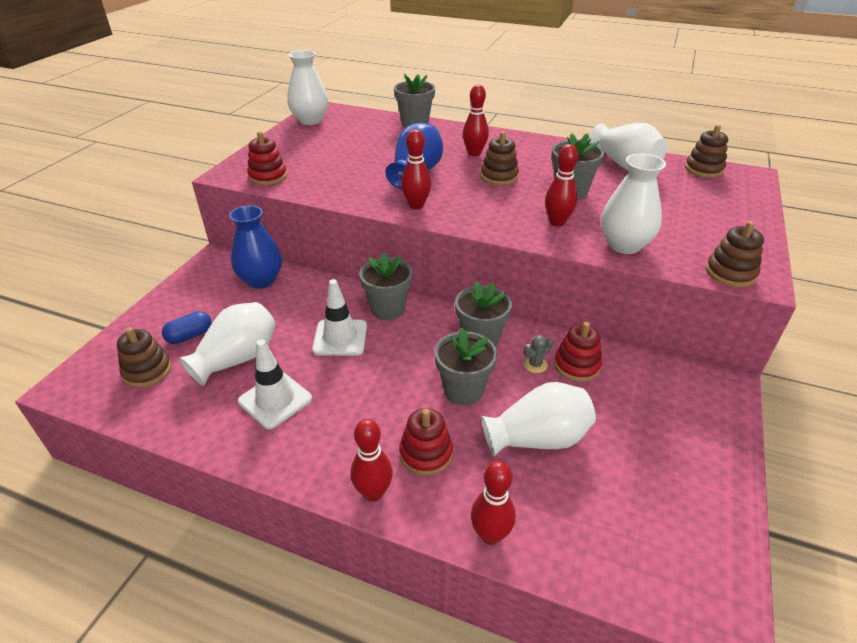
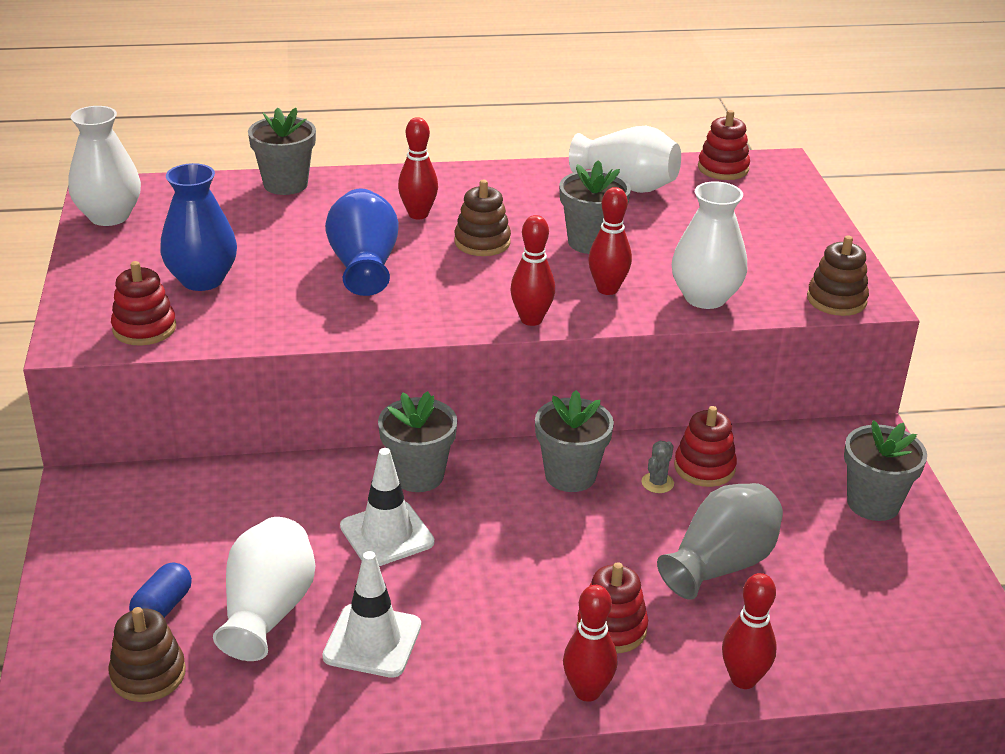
camera: 30 degrees left, 5 degrees down
(261, 280) = (193, 495): blue vase -> blue vase (202, 280)
(416, 205) = (410, 314): red bowling pin -> red bowling pin (531, 319)
(463, 390) = (598, 542): grey flower pot -> grey flower pot (873, 503)
(538, 438) = (720, 564): white vase -> grey vase
(703, 169) = (723, 168): brown stacking toy -> red stacking toy

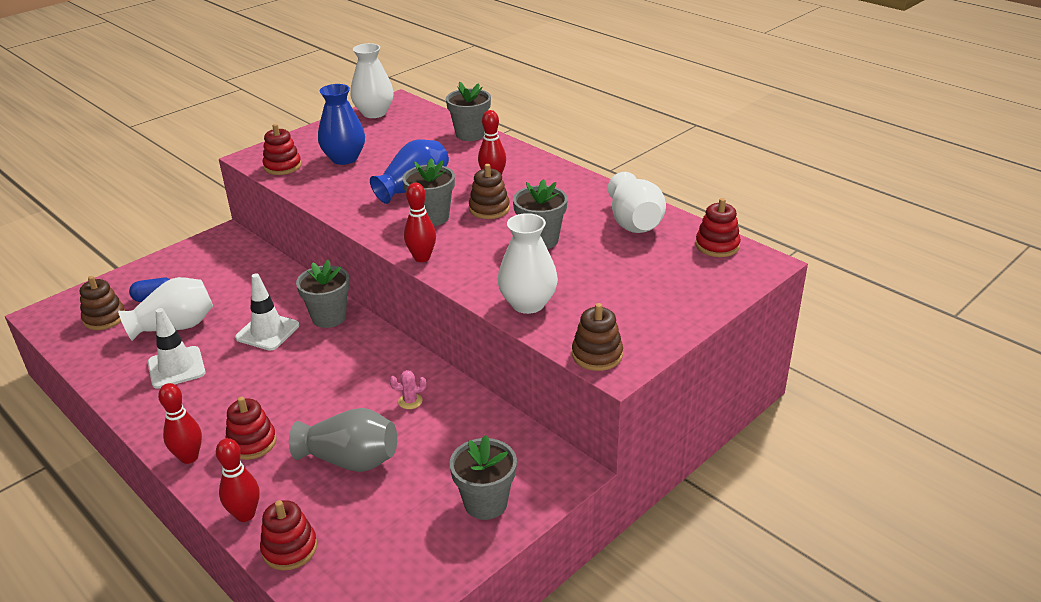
camera: 55 degrees right, 0 degrees up
(570, 475) = (383, 366): grey flower pot -> grey flower pot (432, 217)
(607, 289) = (490, 267): red bowling pin -> none
(657, 483) = (410, 401): grey cactus -> pink cactus
(704, 467) = (447, 413): red stacking toy -> red stacking toy (289, 549)

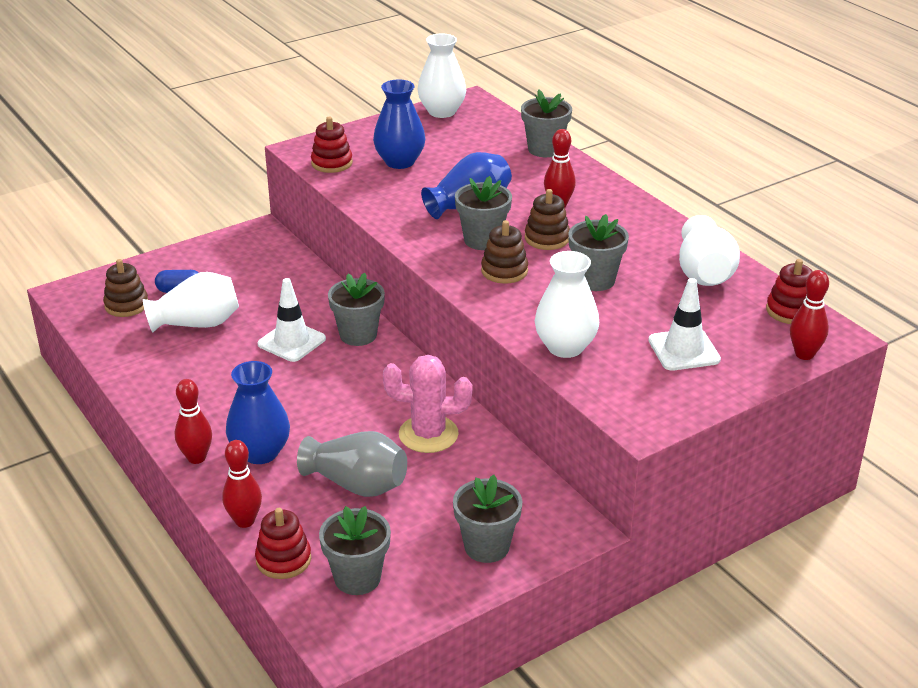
camera: 10 degrees right, 0 degrees up
(176, 367) = (194, 366): white traffic cone -> white traffic cone (684, 350)
(252, 443) = (260, 453): red stacking toy -> blue vase
(366, 556) = (357, 578): none -> grey flower pot
(410, 401) = (428, 434): pink cactus -> pink cactus, size x2.30
(422, 258) = (463, 283): red bowling pin -> red bowling pin (804, 354)
(597, 355) = (625, 410): brown stacking toy -> brown stacking toy (504, 271)

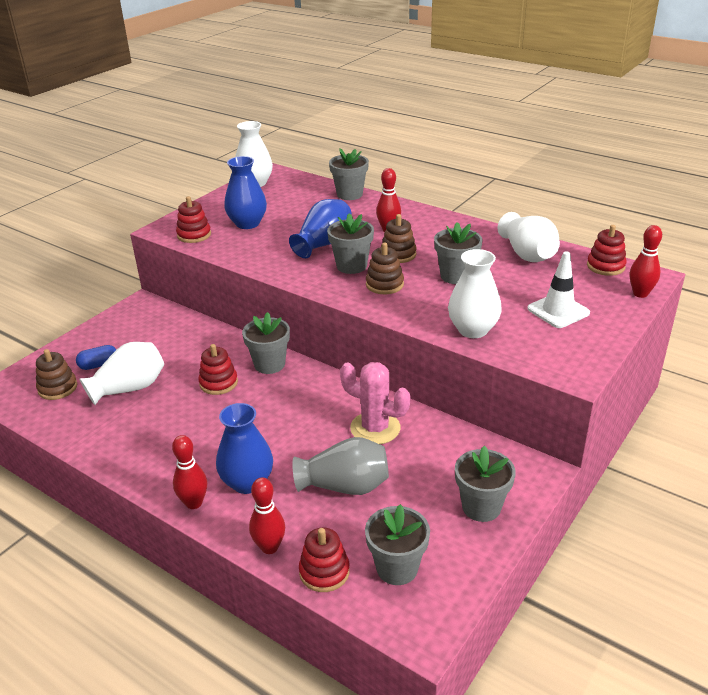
camera: 20 degrees left, 0 degrees up
(291, 341) = (218, 383): white traffic cone -> red stacking toy
(428, 434) = (375, 428): pink cactus -> pink cactus turned 45 degrees clockwise

